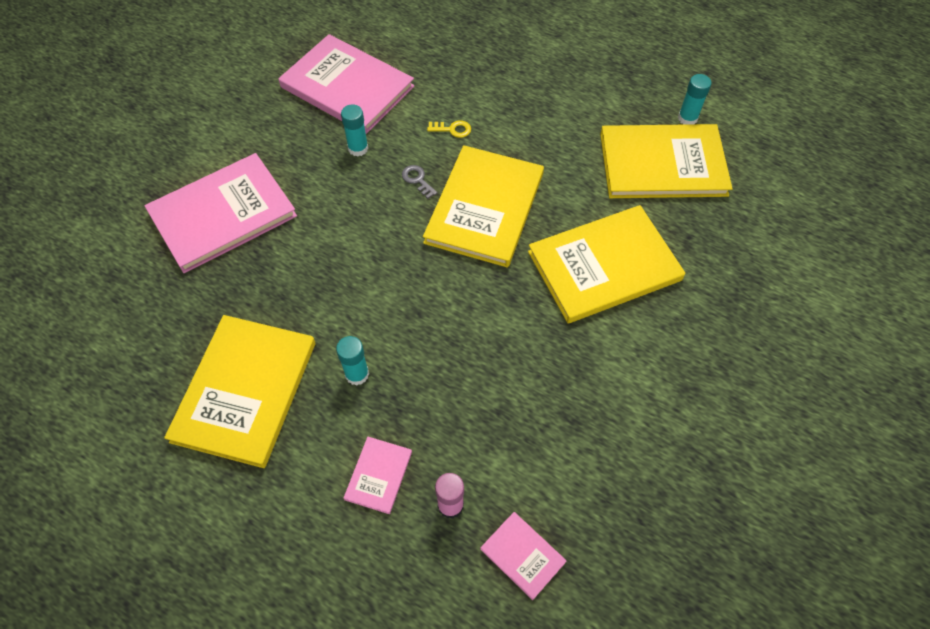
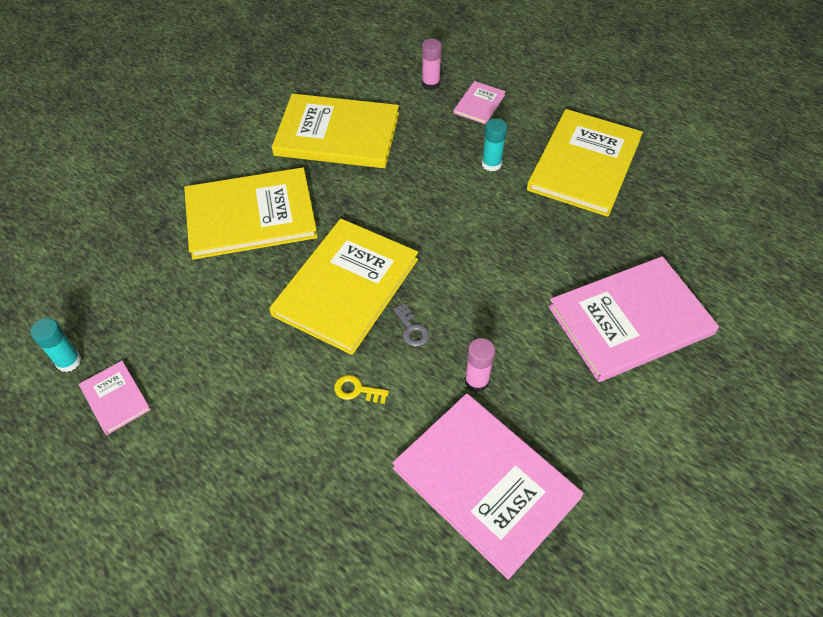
camera: 170 degrees left, 5 degrees down
(358, 148) = (476, 381): turquoise glue stick -> pink glue stick
(523, 555) = (388, 57): pink book -> pink book (115, 398)
(662, 164) = (134, 307): yellow book -> yellow book (337, 134)

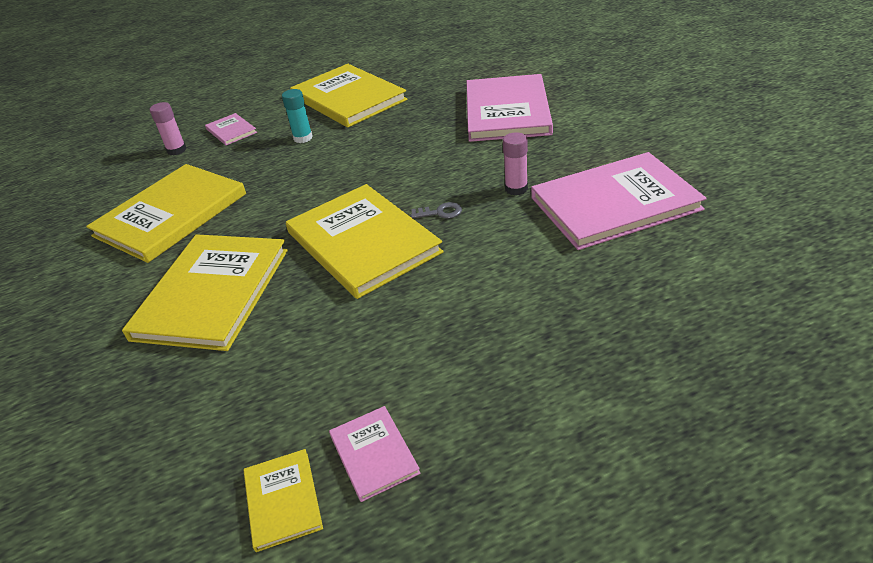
camera: 60 degrees left, 15 degrees down
(68, 361) = (282, 500): turquoise glue stick -> yellow book
(115, 398) = (373, 454): pink book -> pink book turned 75 degrees clockwise
(357, 390) = (484, 256): yellow key -> none

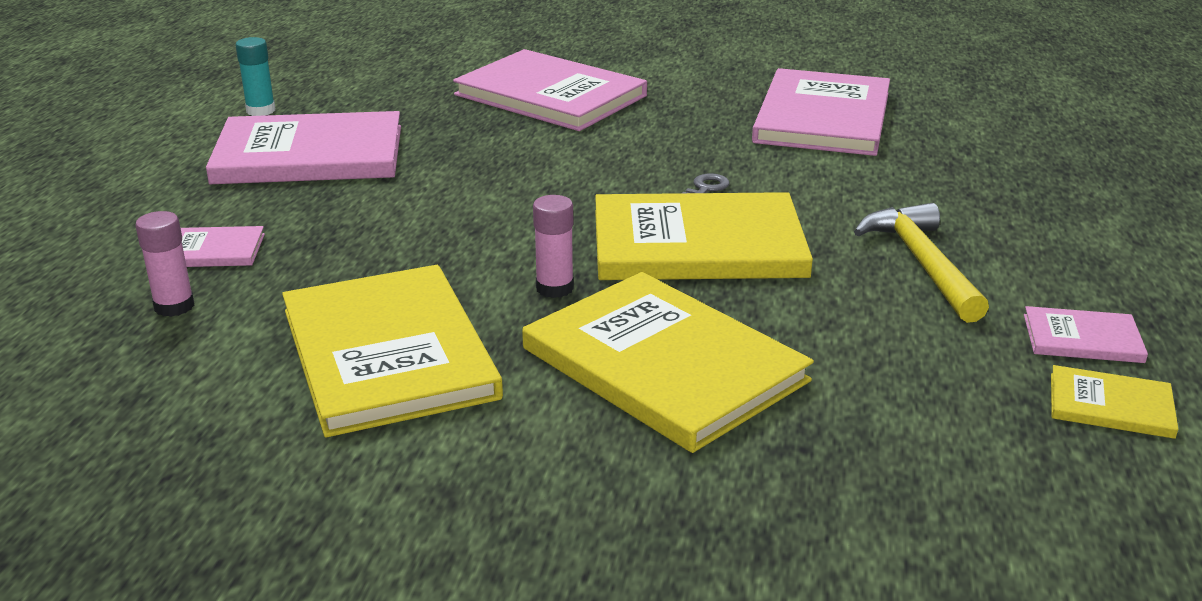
camera: 60 degrees left, 10 degrees down
(303, 138) = (358, 210): turquoise glue stick -> turquoise glue stick (261, 111)
(348, 98) = (309, 155): yellow book -> pink book
(421, 336) = (921, 263): none -> yellow hammer
(516, 189) = (723, 143): pink glue stick -> pink glue stick (554, 288)

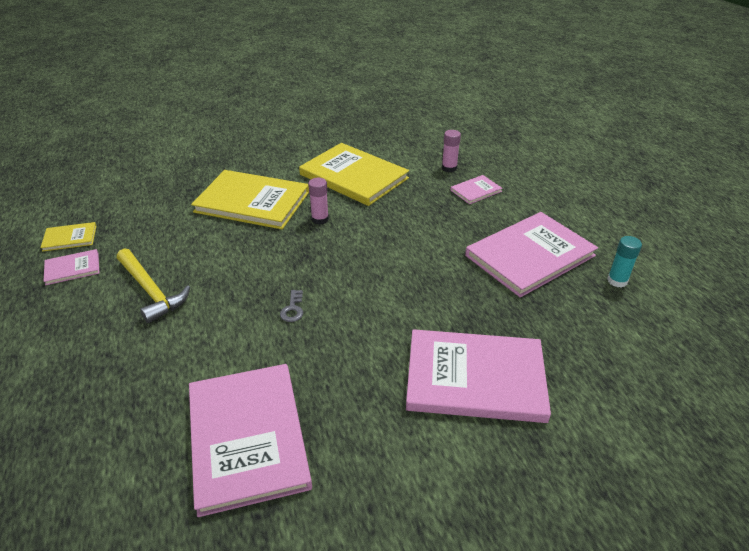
camera: 150 degrees right, 10 degrees up
(698, 244) = (273, 265): yellow book -> none

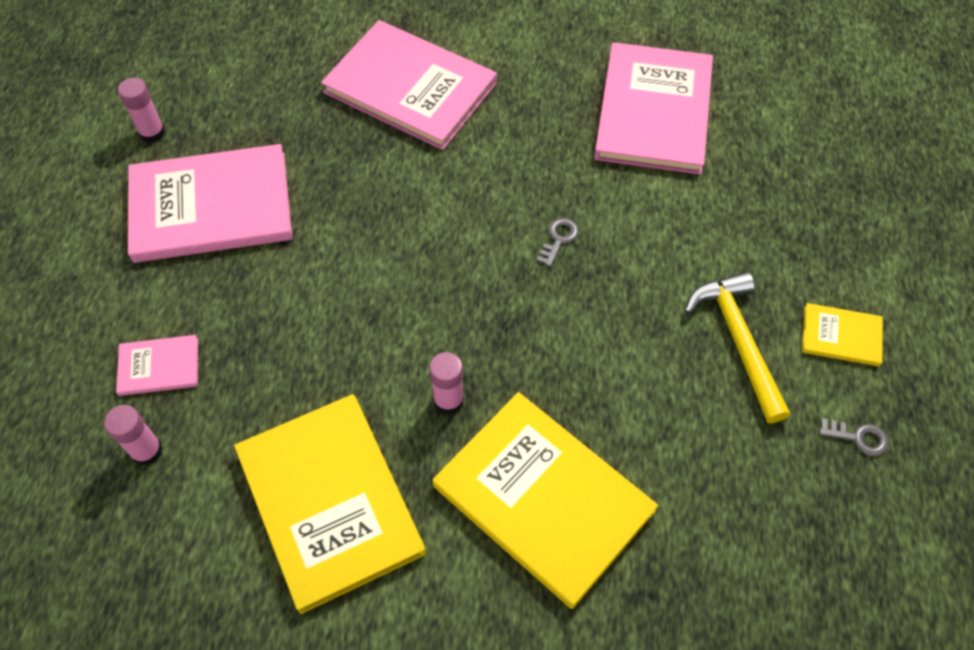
camera: 155 degrees left, 20 degrees up
(70, 238) = (873, 523): yellow book -> yellow book (841, 336)
(72, 268) = (858, 437): pink book -> grey key
(617, 281) = (152, 132): turquoise glue stick -> pink glue stick

